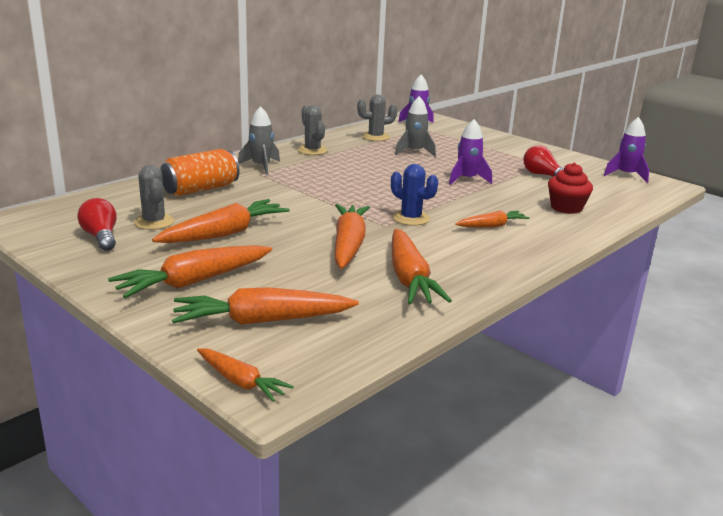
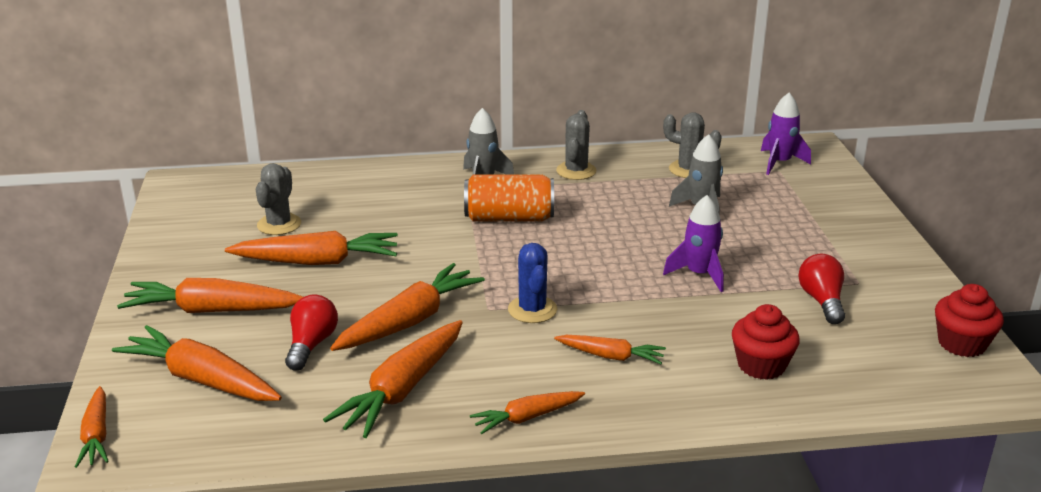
camera: 40 degrees right, 5 degrees up
(101, 237) = (214, 228): red light bulb -> red light bulb (311, 344)
(201, 189) = (378, 194): orange can -> orange can (509, 218)
(503, 266) = (527, 417): none -> orange carrot
(626, 175) = (961, 343): purple rocket -> red cupcake

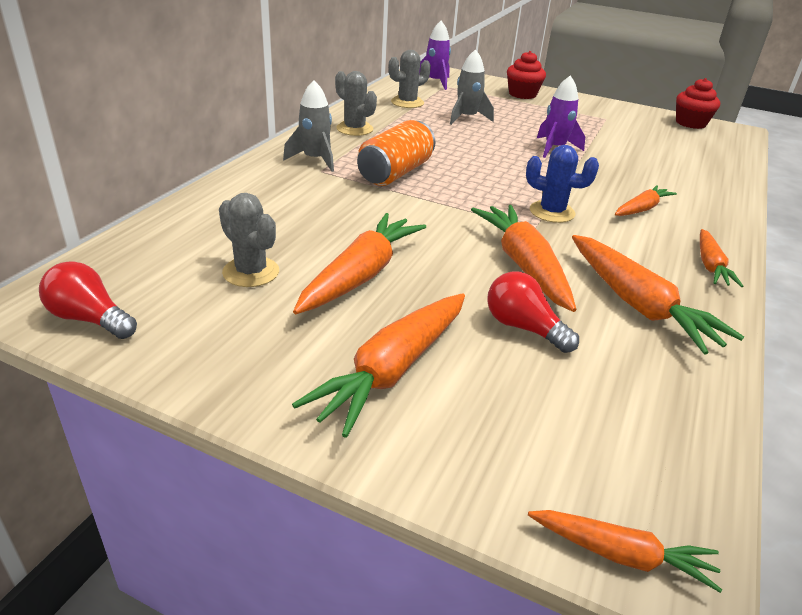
camera: 60 degrees left, 5 degrees up
(201, 379) = (541, 422): orange carrot -> none
(761, 365) = (683, 172): red cupcake -> red cupcake (522, 94)
(821, 301) = (619, 133): red light bulb -> red light bulb (90, 319)

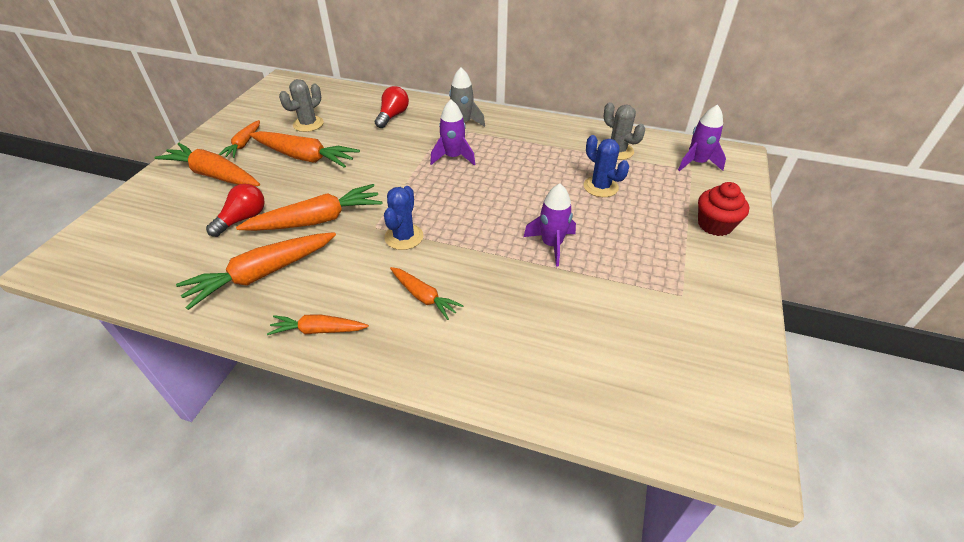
camera: 85 degrees right, 10 degrees up
(90, 319) = (269, 95): red light bulb -> red light bulb (393, 116)
(354, 129) = (532, 132): grey cactus -> none
(395, 173) = (453, 157): orange can -> purple rocket
(467, 118) = (600, 187): grey rocket -> blue cactus
(621, 555) = (68, 245): orange carrot -> orange carrot (244, 144)
(690, 123) = (735, 392): red cupcake -> none

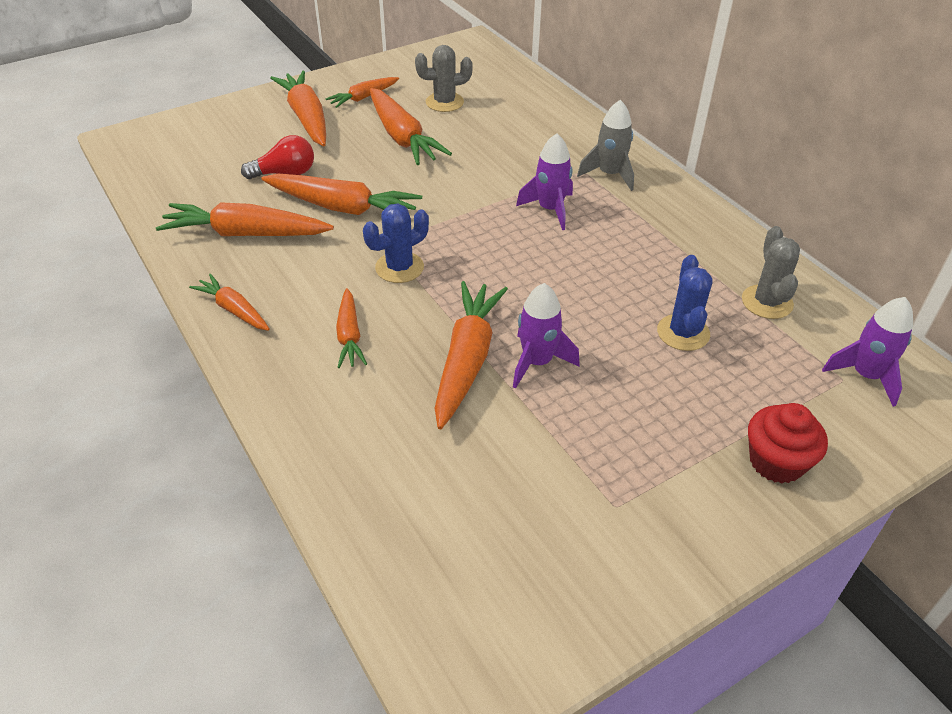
camera: 40 degrees right, 0 degrees up
(393, 116) = (541, 131): red light bulb -> none
(513, 267) = (467, 360): none -> orange carrot

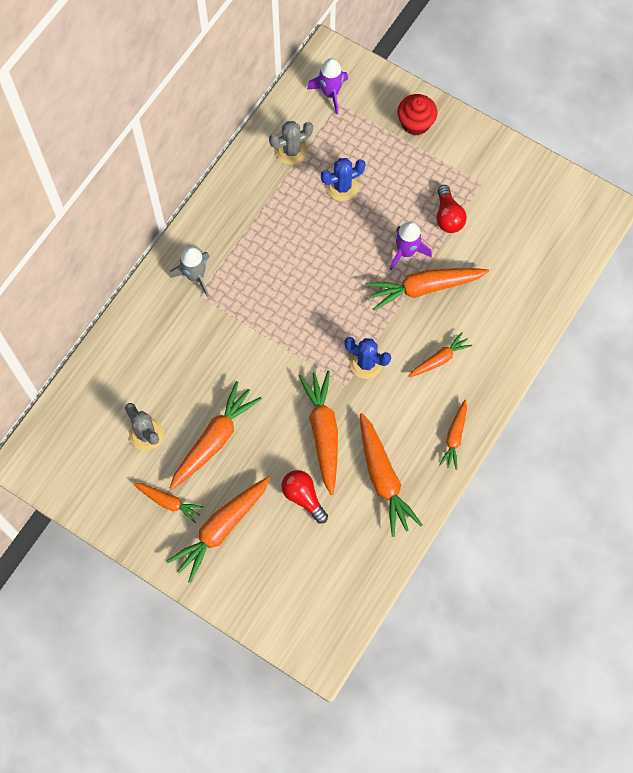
camera: 115 degrees left, 25 degrees up
(550, 209) = (257, 299): purple rocket -> none
(572, 434) = (448, 216): none -> red light bulb

